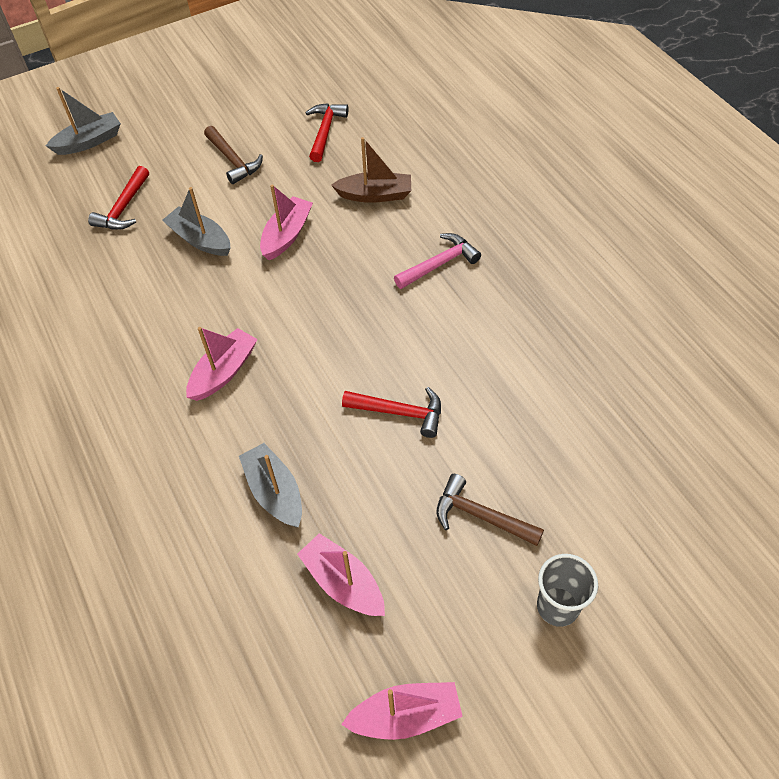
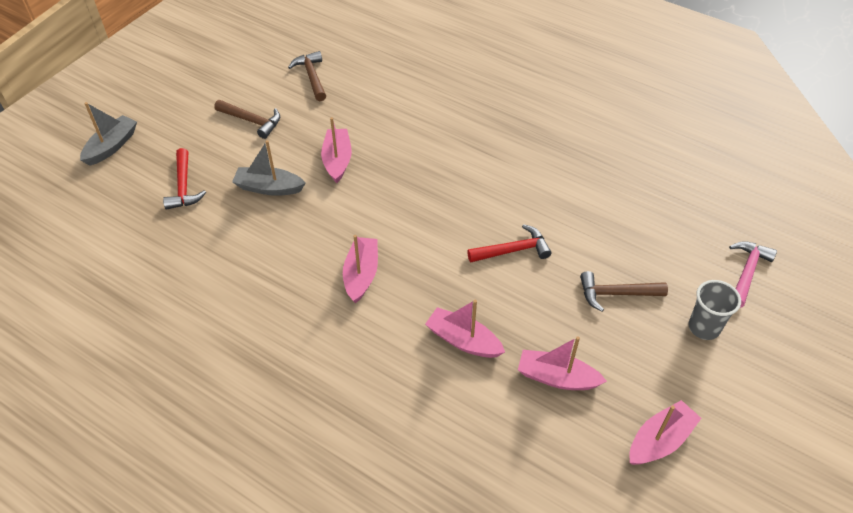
camera: 30 degrees left, 5 degrees down
(274, 492) = (463, 340): grey boat -> pink boat
(325, 131) = (312, 77): red hammer -> brown hammer
(375, 195) = (385, 109): brown boat -> none
(439, 264) = (467, 141): pink hammer -> pink hammer (747, 272)

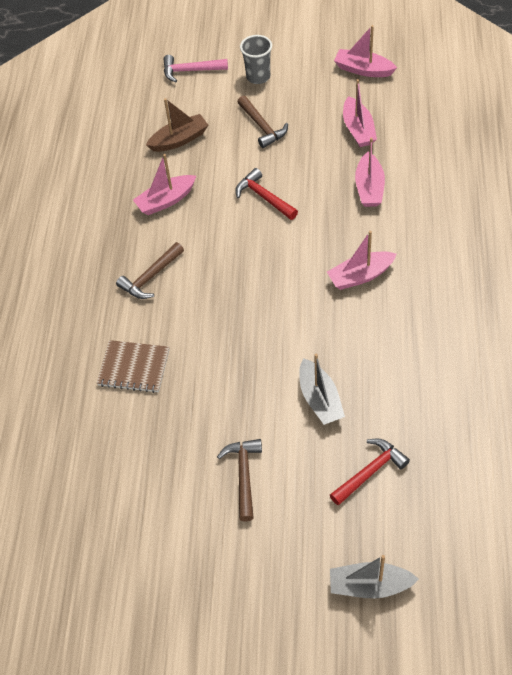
camera: 115 degrees left, 5 degrees up
(312, 77) = (140, 465): brown hammer -> brown hammer (150, 277)
(337, 160) = (248, 366): pink boat -> pink boat (166, 200)
(395, 100) = (134, 368): none -> brown notebook
(638, 221) = (179, 140): none -> brown boat

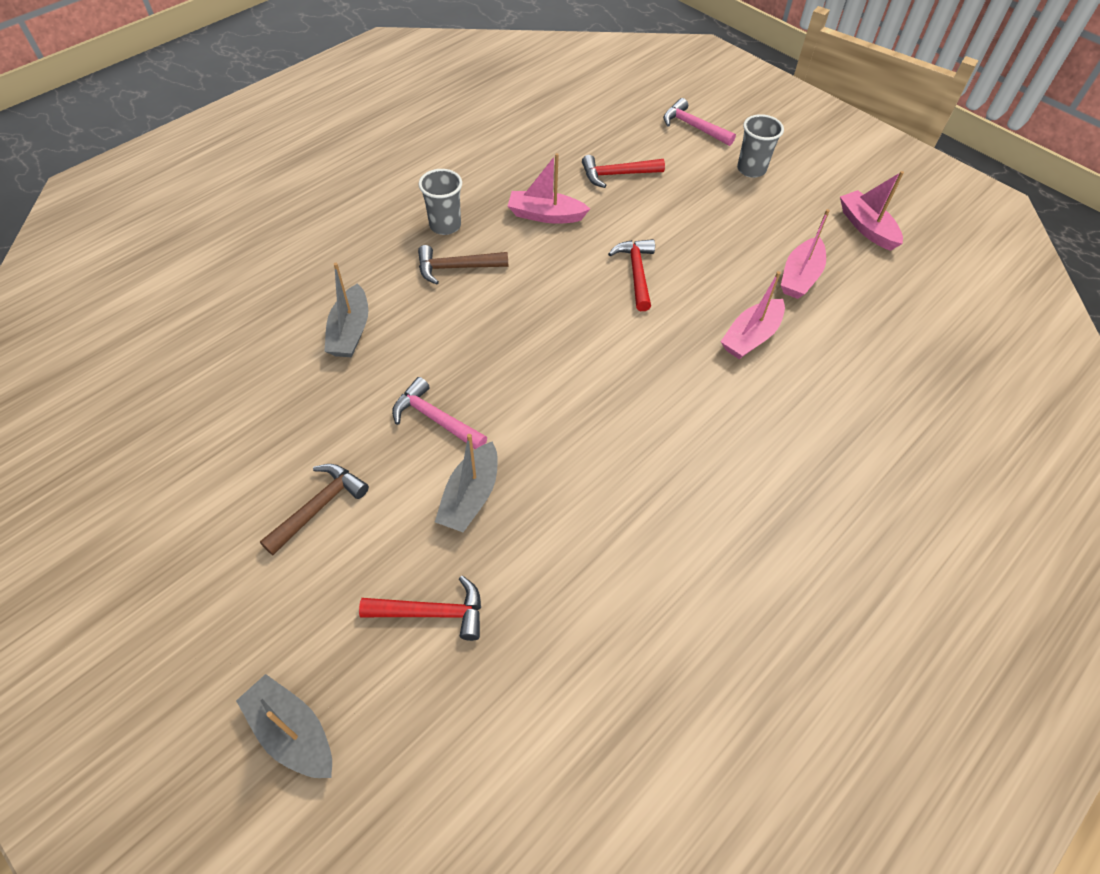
camera: 35 degrees right, 0 degrees up
(109, 255) = (445, 225): none -> grey cup
(134, 368) = (350, 331): brown notebook -> grey boat
(179, 140) = (617, 175): brown boat -> red hammer
(249, 375) = (435, 419): none -> pink hammer
(262, 127) = (706, 213): brown hammer -> none
(360, 276) = (646, 412): pink boat -> none

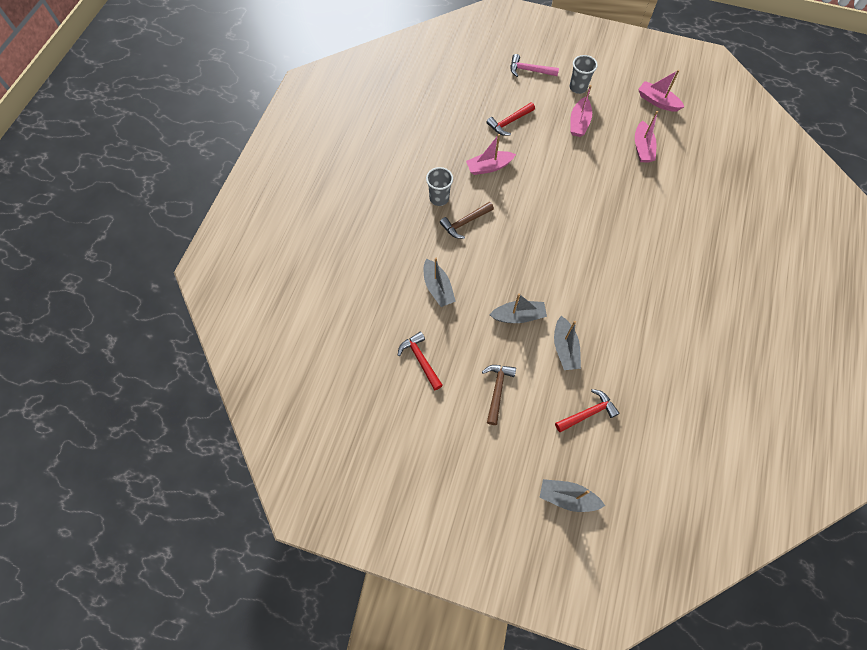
camera: 25 degrees left, 10 degrees up
(435, 419) = (518, 316): pink hammer -> grey boat
(636, 273) = (560, 183): red hammer -> red hammer (420, 359)
(751, 337) = (639, 196): pink boat -> pink boat (579, 123)

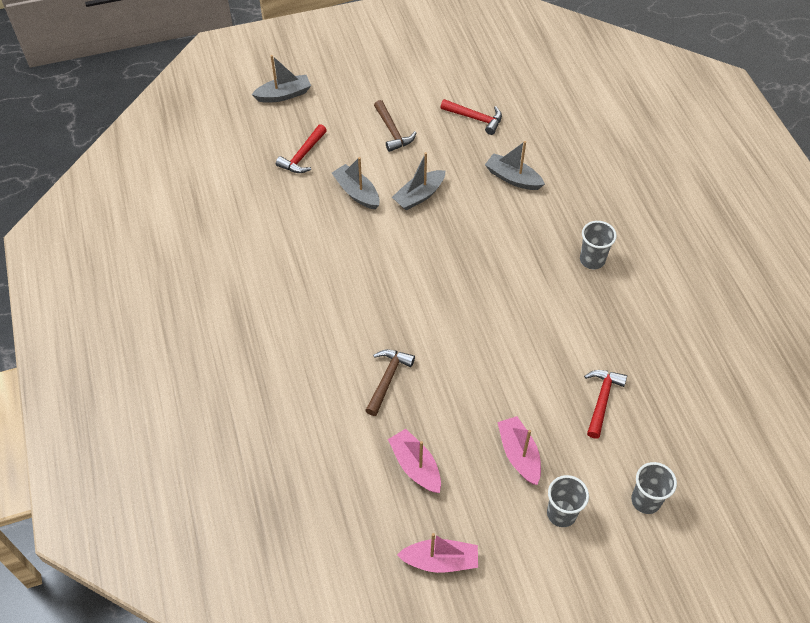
camera: 145 degrees right, 10 degrees down
(465, 223) = (543, 250): brown hammer -> brown hammer (387, 379)
(489, 167) = (573, 326): pink boat -> none
(529, 70) = (645, 500): pink hammer -> grey cup

